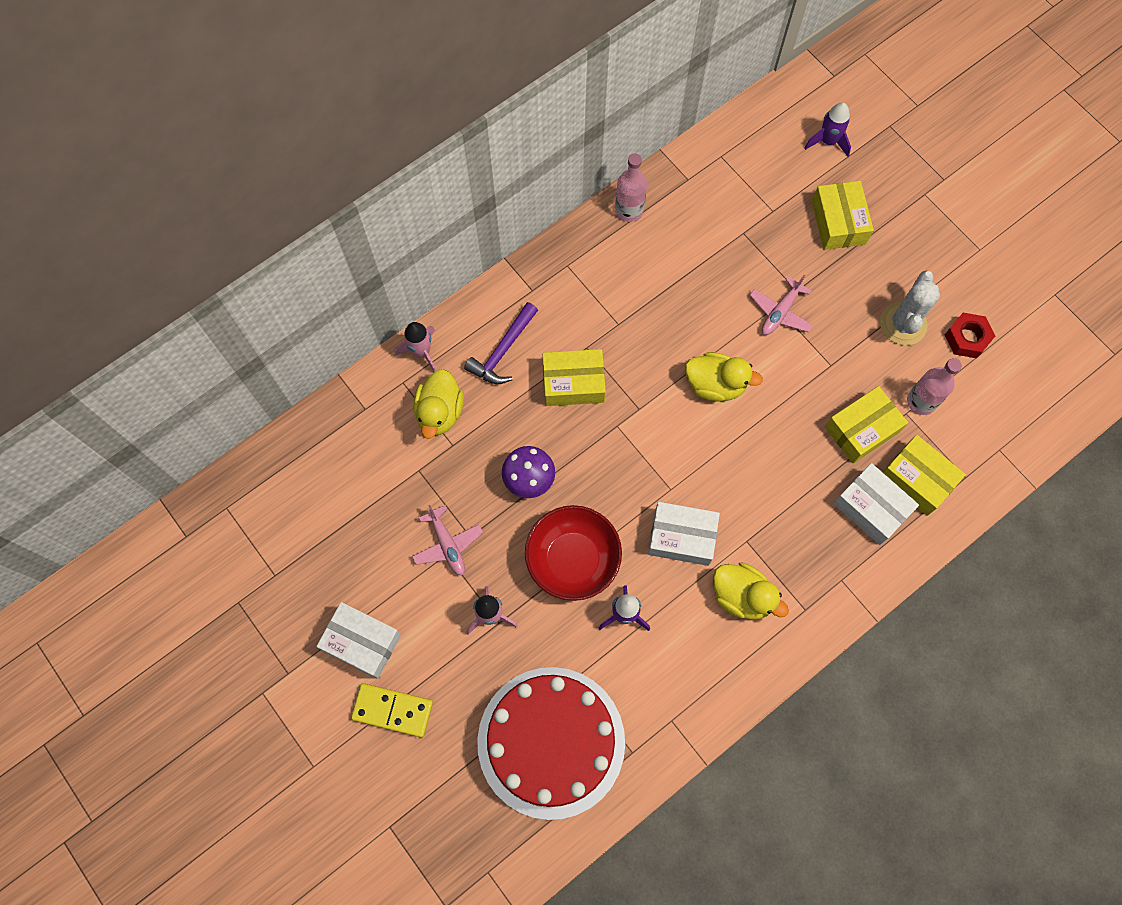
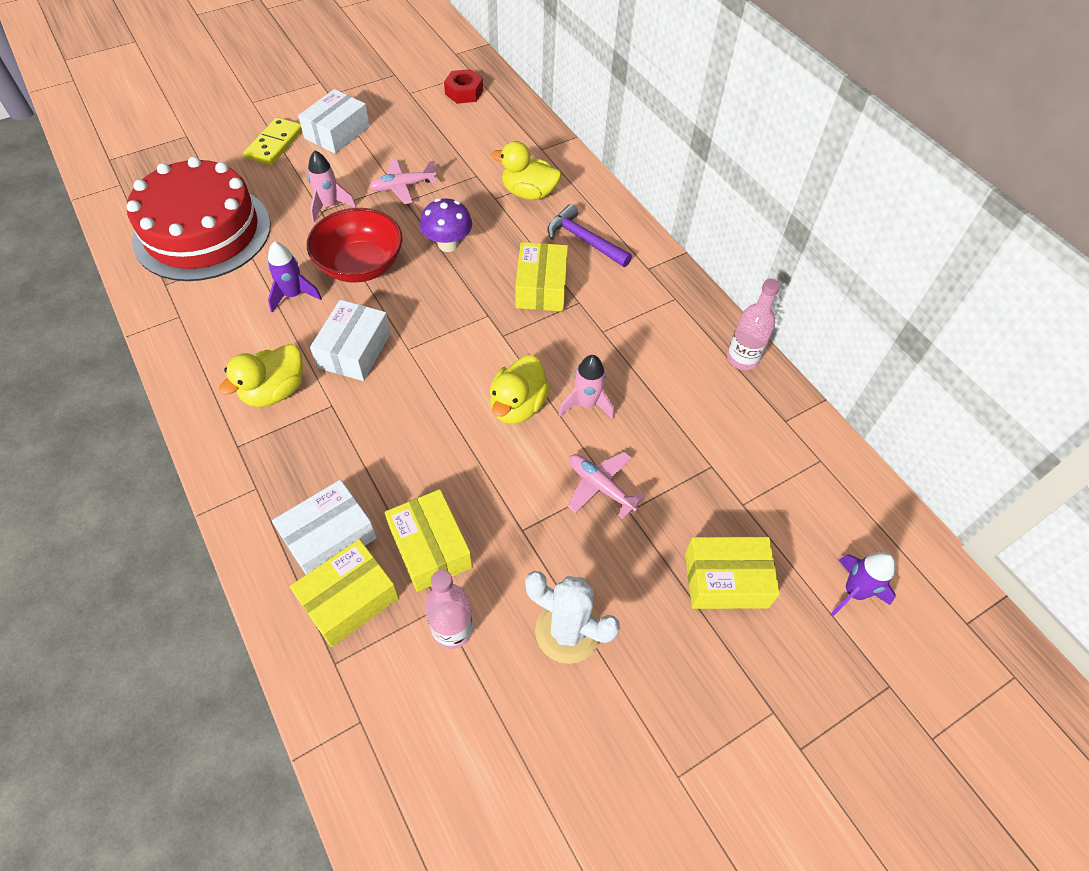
camera: 95 degrees right, 15 degrees down
(421, 352) = (590, 187): pink rocket -> pink rocket (586, 404)
(966, 338) = (534, 717): red nut -> red nut (464, 92)

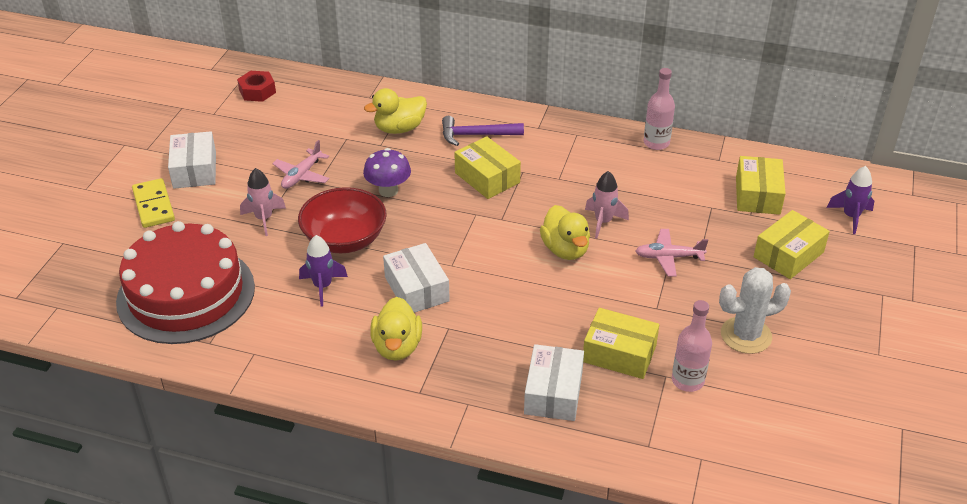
camera: 40 degrees left, 15 degrees down
(349, 599) = (611, 412): yellow box -> yellow box (757, 195)

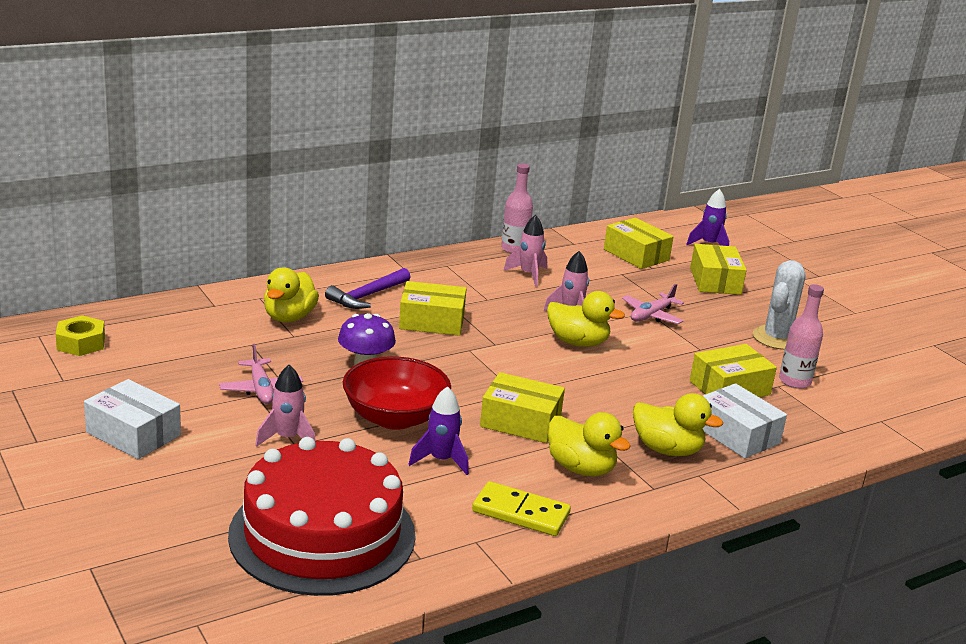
camera: 50 degrees left, 15 degrees down
(153, 205) = (142, 483): yellow domino -> yellow domino (520, 513)
(257, 91) = (81, 343): red nut -> yellow nut
(416, 289) = (520, 422): white box -> yellow box
(479, 371) = (667, 449): none -> yellow duck
(628, 172) = (528, 275): none -> pink rocket

